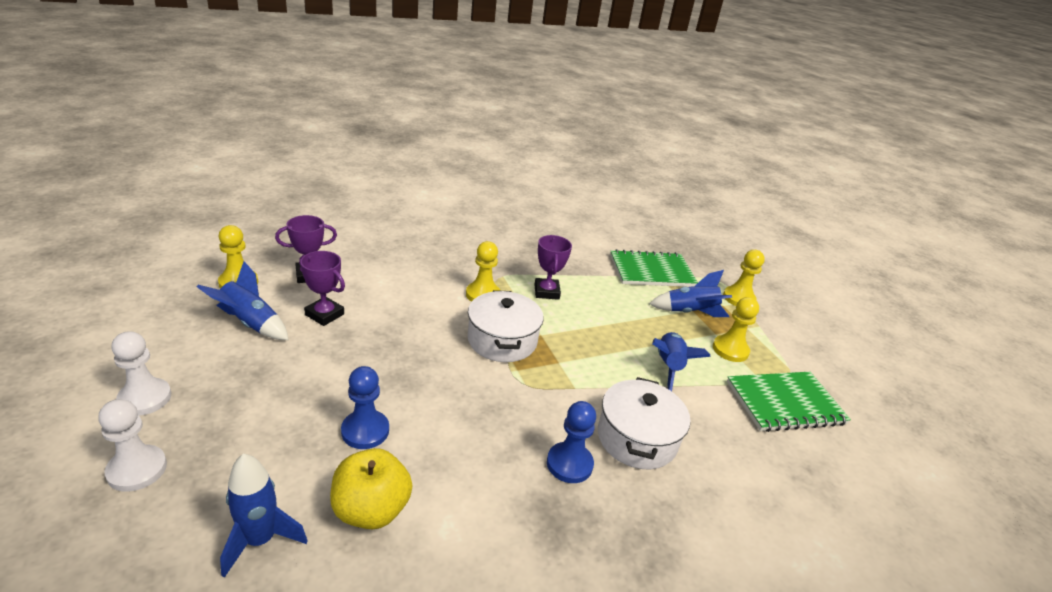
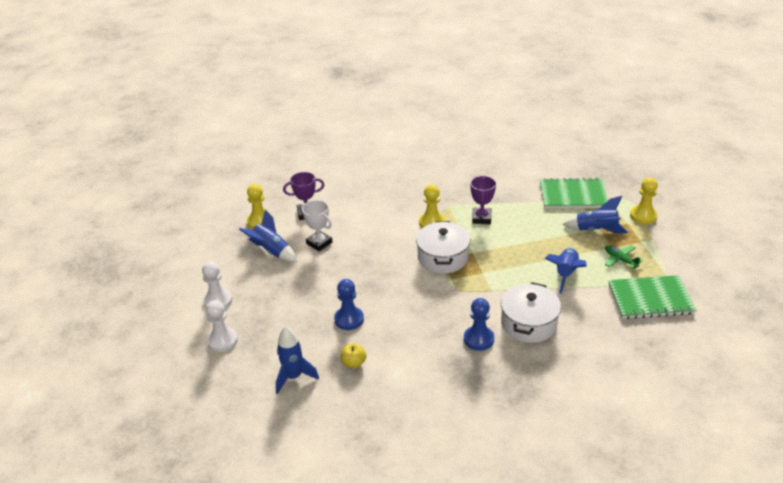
camera: 15 degrees right, 5 degrees up
(324, 314) = (319, 243): purple trophy -> white trophy
(371, 510) = (353, 363): yellow apple -> yellow apple, size x0.56
(730, 350) = (620, 260): yellow pawn -> green plane

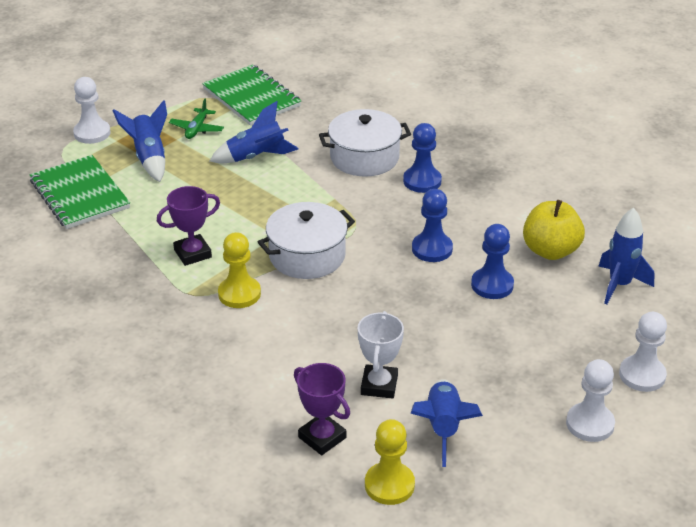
camera: 125 degrees left, 0 degrees up
(353, 363) = (550, 251): yellow apple -> yellow apple, size x1.78
(404, 310) = (432, 249): none -> blue pawn
(643, 216) = (92, 133): yellow pawn -> white pawn

